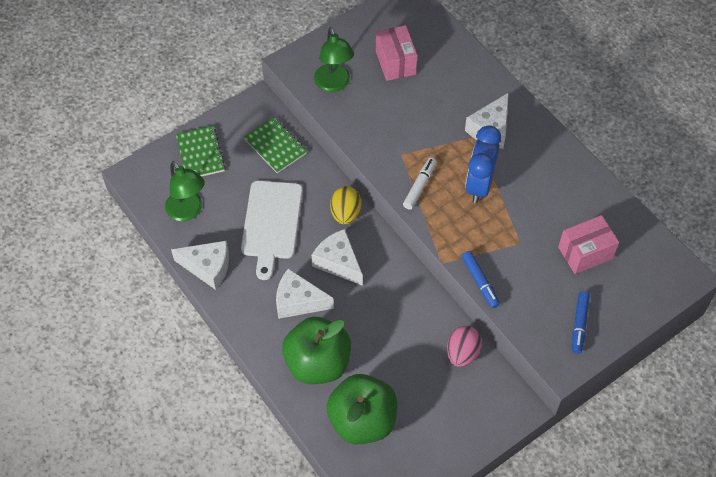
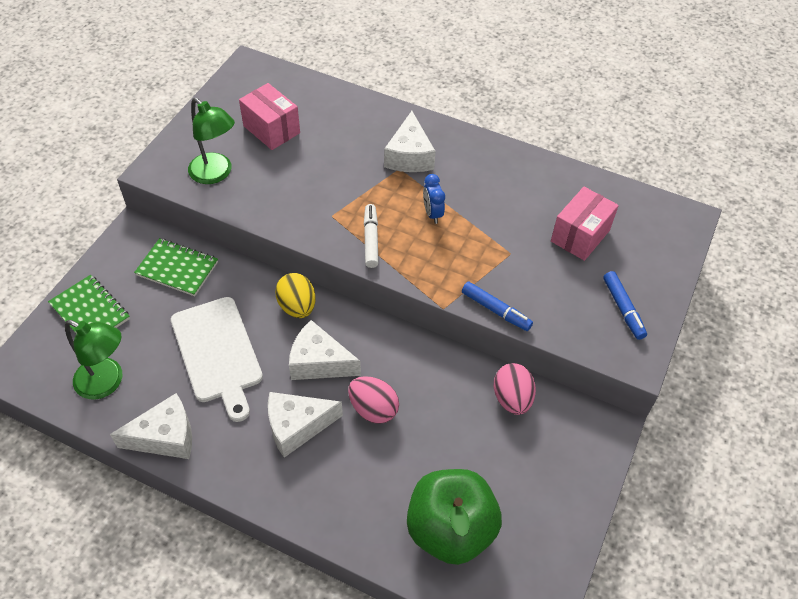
camera: 30 degrees left, 5 degrees down
(318, 363) = (360, 487): green apple -> none
(357, 314) = (373, 409): none -> pink egg
(479, 185) = (432, 213): blue clock -> blue clock, size x0.52

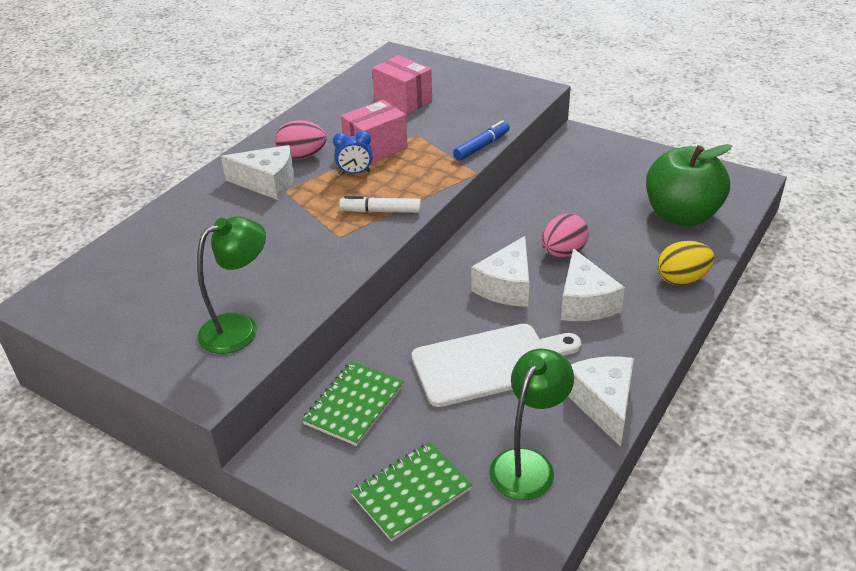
camera: 80 degrees left, 15 degrees down
(271, 129) = (178, 281): pink box -> pink box (376, 149)
(297, 306) = (431, 301): yellow egg -> yellow egg (681, 279)
(512, 398) = (551, 176): pink egg -> pink egg (302, 156)
(623, 308) = (486, 89): blue marker -> none

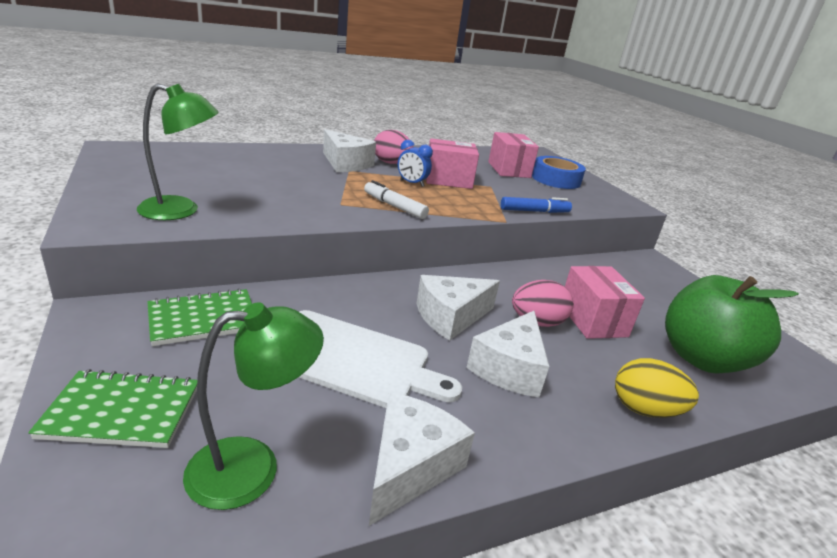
camera: 30 degrees right, 10 degrees down
(452, 90) = (556, 179): none -> blue tape
(593, 226) = (592, 320): none -> pink box

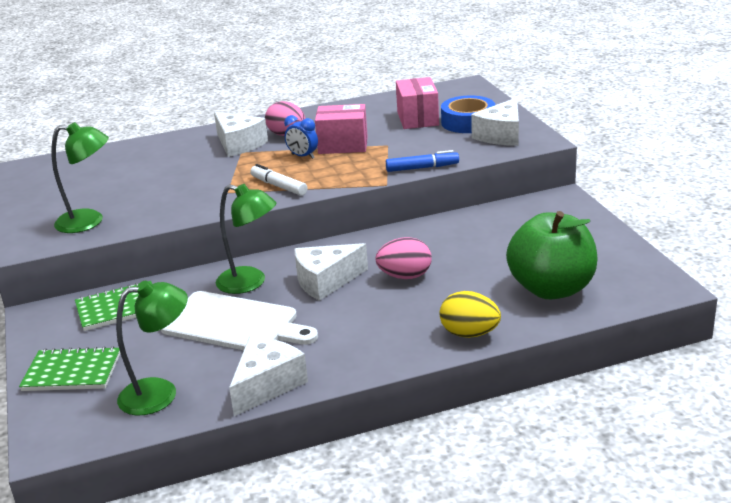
camera: 10 degrees right, 0 degrees up
(364, 307) = (250, 283): none -> green lamp
(509, 368) = (364, 316): white cheese -> white cheese (501, 135)
(592, 320) = (461, 268): pink box -> none

